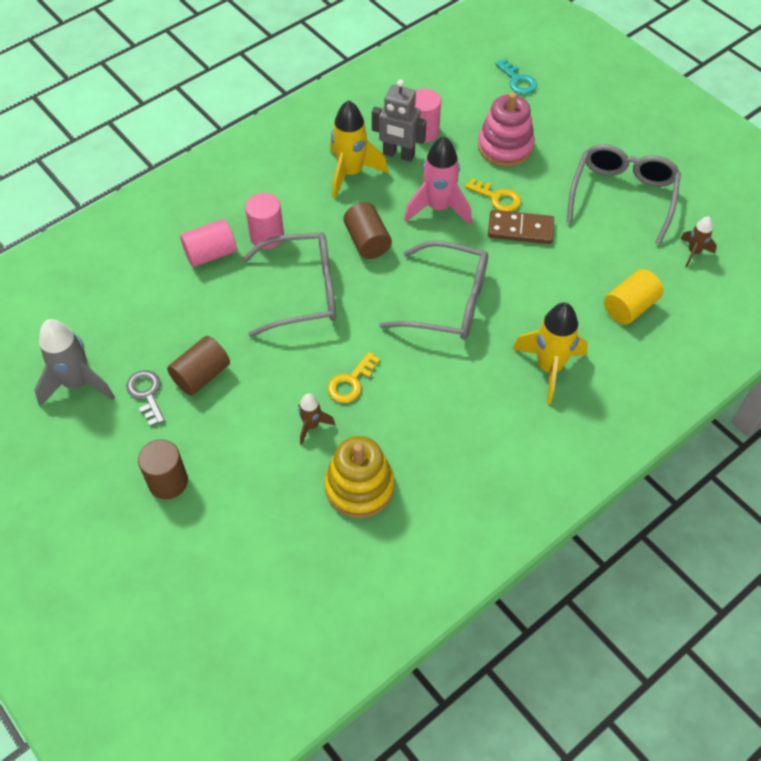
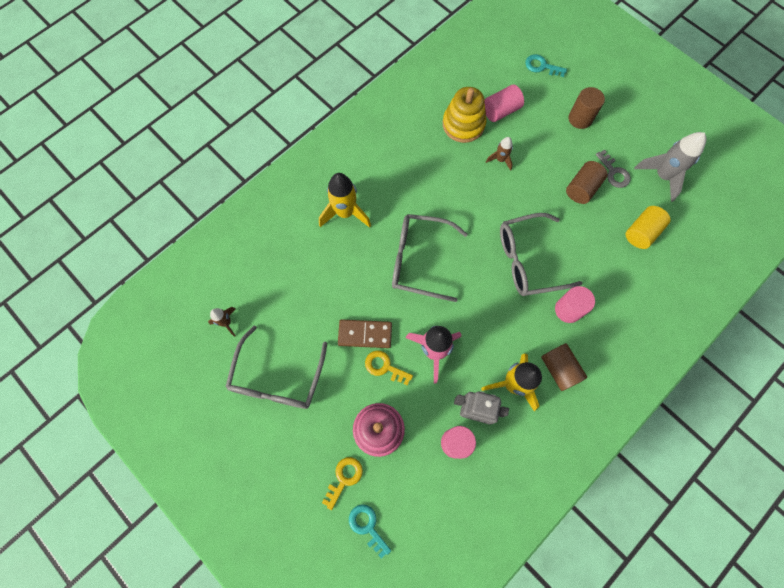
camera: 175 degrees right, 15 degrees up
(203, 584) = (541, 66): none -> turquoise key
(210, 254) = (607, 289): pink cylinder -> pink cylinder (500, 111)
(350, 382) = (480, 191): yellow key -> yellow key (344, 478)
(367, 241) = (487, 311): brown cylinder -> brown cylinder (559, 369)
(629, 307) = (283, 267): yellow cylinder -> yellow cylinder (641, 232)

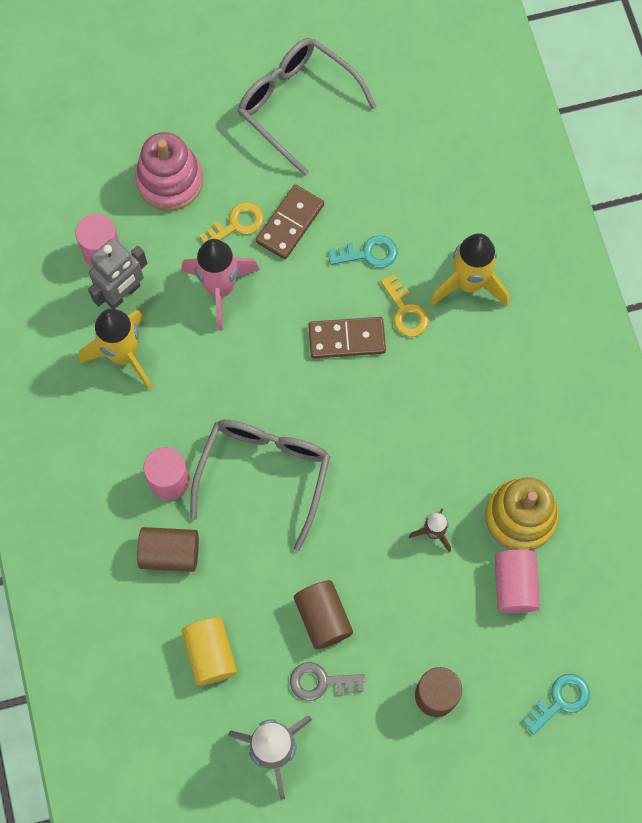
camera: 120 degrees right, 0 degrees up
(226, 322) = (399, 81): brown rocket -> none
(344, 478) = (142, 120): yellow key -> yellow key (406, 312)
(367, 526) = (79, 118): turquoise key -> turquoise key (369, 253)
(420, 260) = (347, 339): grey glasses -> brown domino
(559, 369) = (106, 421): brown cylinder -> brown cylinder (170, 553)

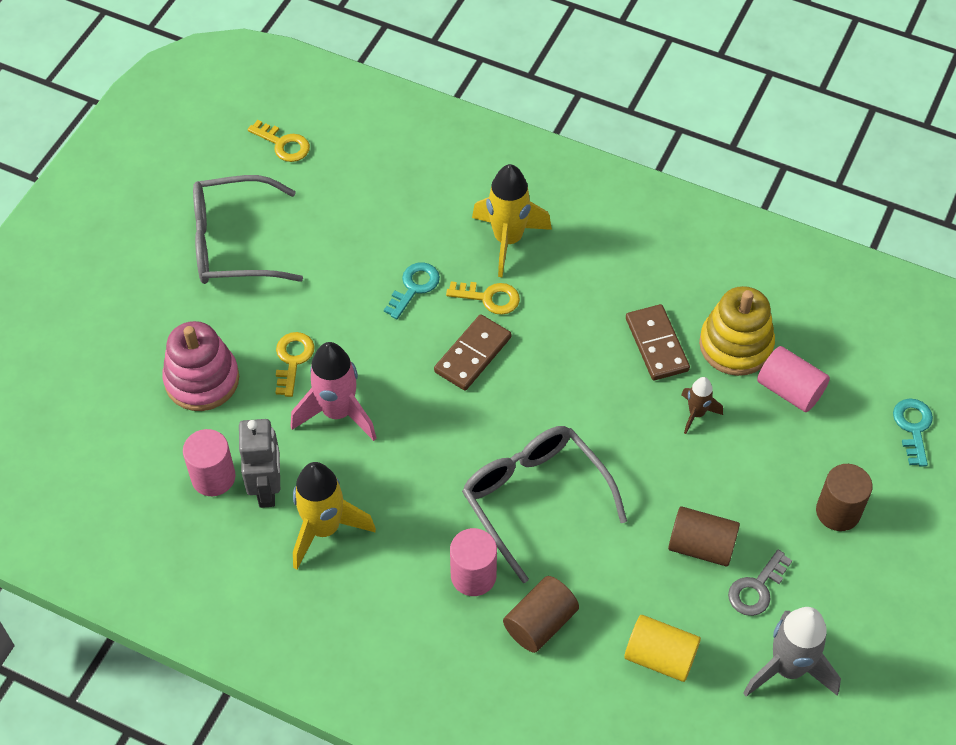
camera: 50 degrees left, 15 degrees down
(290, 223) = (331, 322): brown domino -> brown domino (656, 344)
(412, 64) = (284, 144): none -> yellow key

